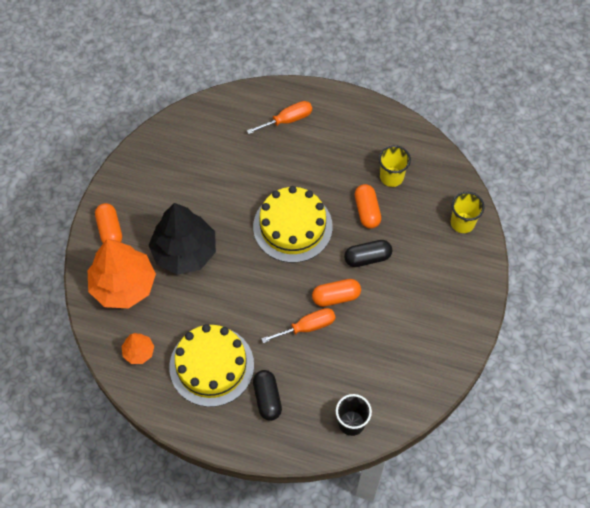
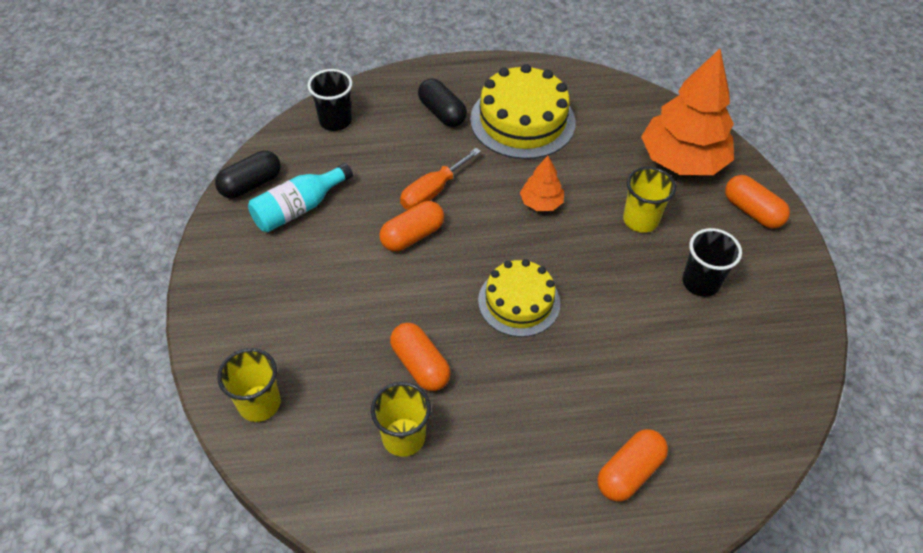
camera: 155 degrees right, 10 degrees down
(139, 352) = (611, 107): orange tree -> orange tree (541, 202)
(179, 197) = (700, 282): none -> black cup
(184, 251) = (640, 220): black tree -> yellow cup
(287, 120) = (629, 472): orange screwdriver -> orange capsule
(292, 226) = (519, 301): yellow cake -> yellow cake, size x0.66
(367, 258) = (390, 298): black capsule -> black capsule (251, 184)
(403, 348) = (299, 208): none -> turquoise bottle

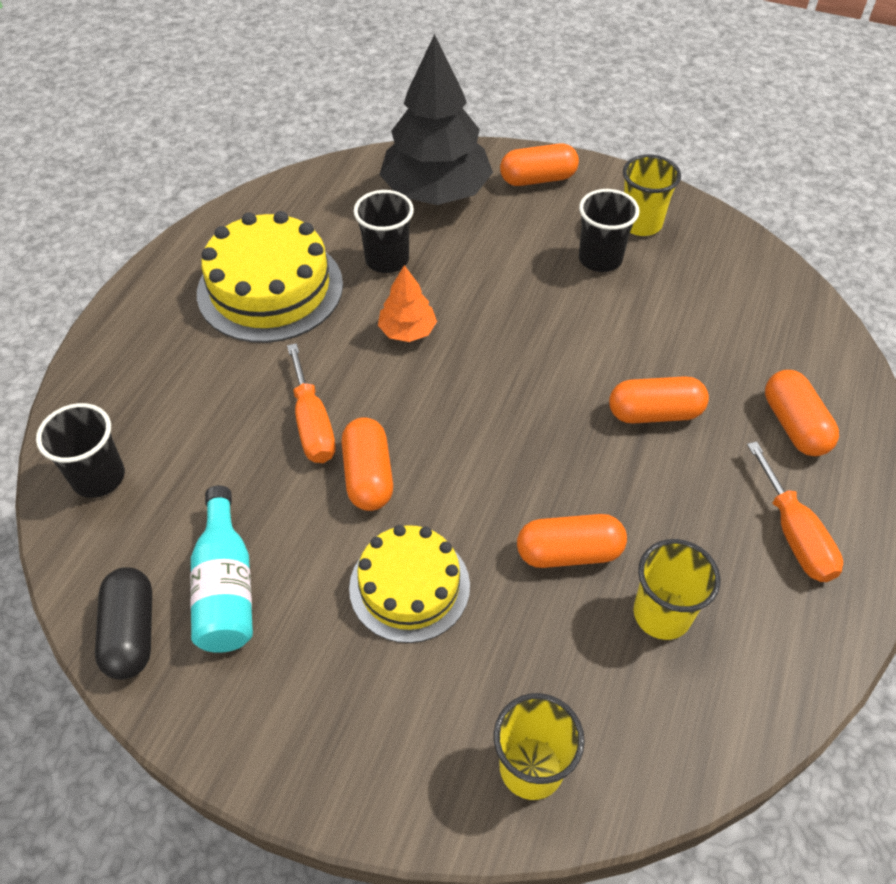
camera: 60 degrees left, 0 degrees up
(442, 113) = (189, 357): black capsule -> none
(519, 301) = (534, 416): yellow cake -> yellow cake (409, 586)
(522, 503) = (794, 534): none -> orange screwdriver
(573, 372) = (654, 413): none -> orange capsule
(594, 164) = (387, 260): none -> black cup
(640, 220) = (491, 262): yellow cup -> yellow cup (640, 224)
(682, 160) = (436, 192): orange tree -> black tree

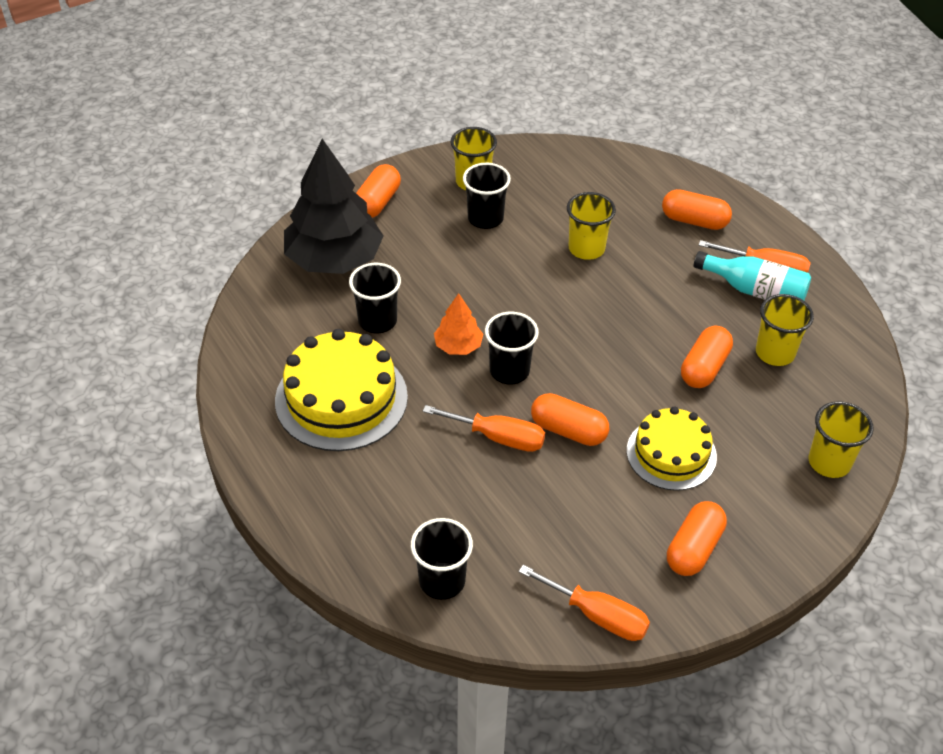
camera: 55 degrees left, 5 degrees down
(131, 632) = (597, 615): black capsule -> orange screwdriver
(226, 587) = (599, 547): turquoise bottle -> turquoise bottle (755, 291)
(409, 386) = (509, 371): none -> black cup
(644, 355) = (586, 248): none -> yellow cup
(654, 413) = (635, 271): orange capsule -> orange capsule (693, 548)

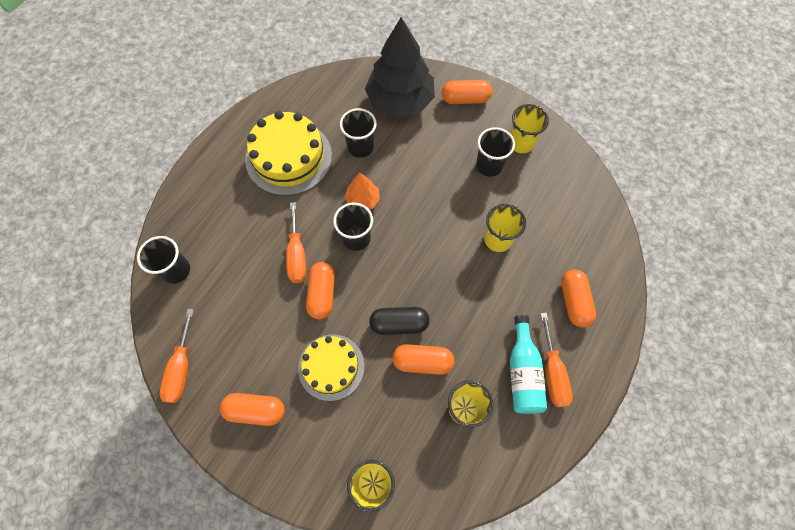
camera: 65 degrees right, 20 degrees up
(647, 371) = (399, 324): none -> black capsule

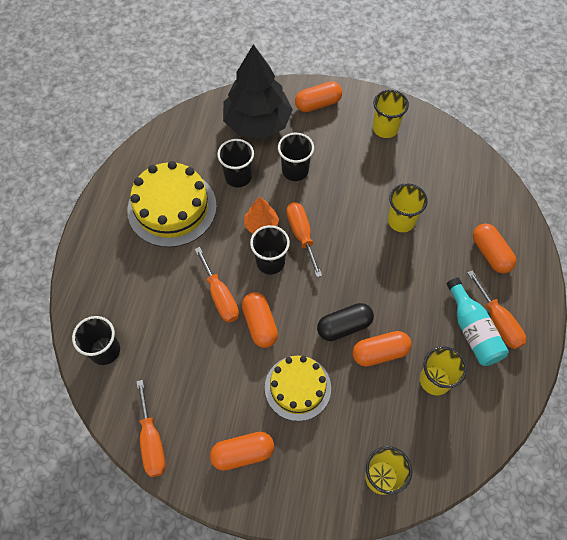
camera: 20 degrees left, 5 degrees down
(396, 221) = (301, 235): none -> orange screwdriver
(489, 165) = (365, 157): black cup -> black cup (295, 171)

